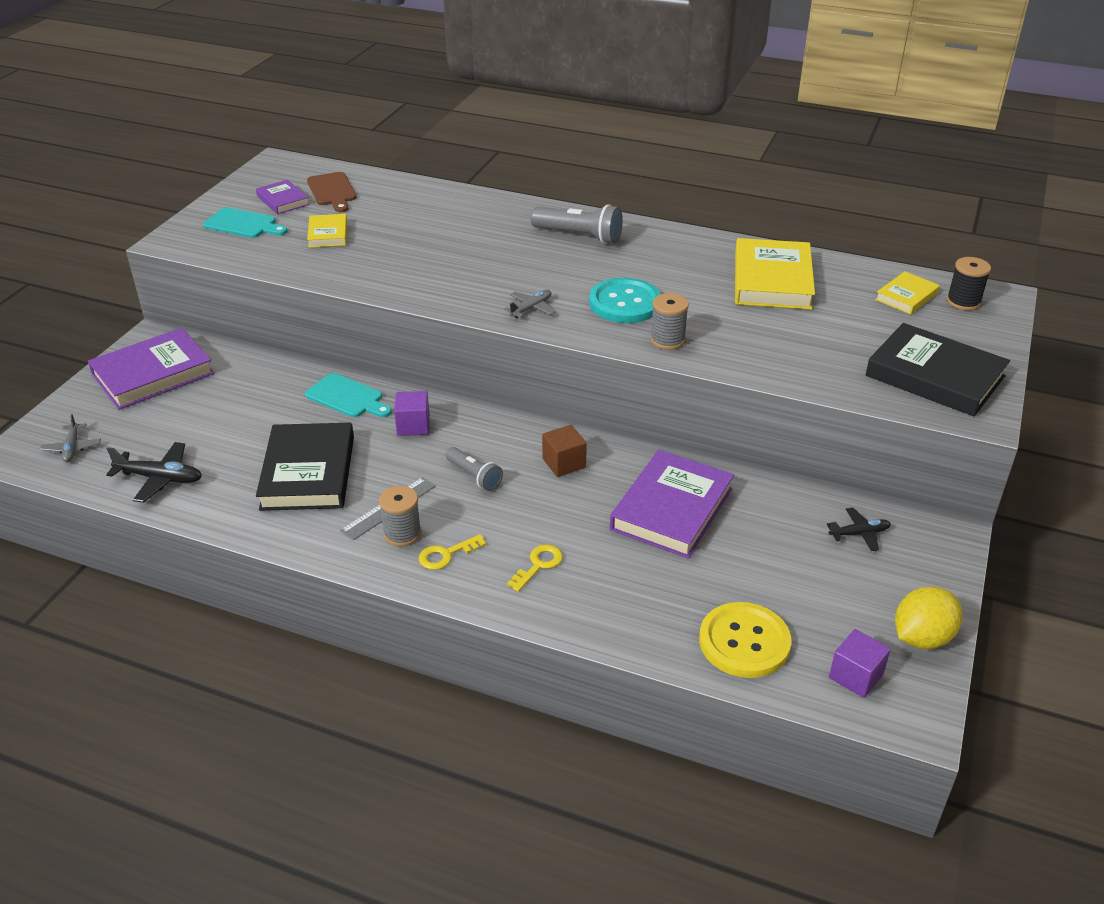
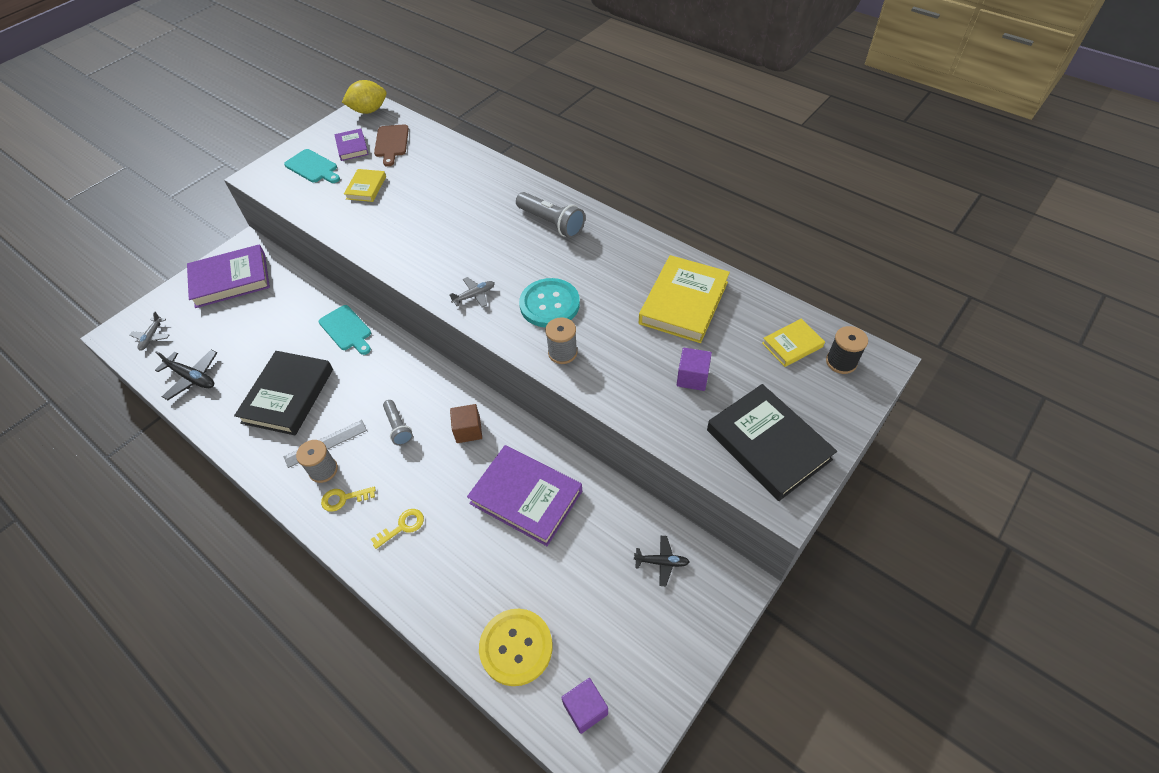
camera: 20 degrees right, 15 degrees up
(413, 425) = (379, 367): purple cube -> purple cube (692, 377)
(671, 509) = (526, 497): purple book -> purple book turned 75 degrees clockwise
(922, 637) = (658, 686): yellow lemon -> yellow lemon (369, 110)

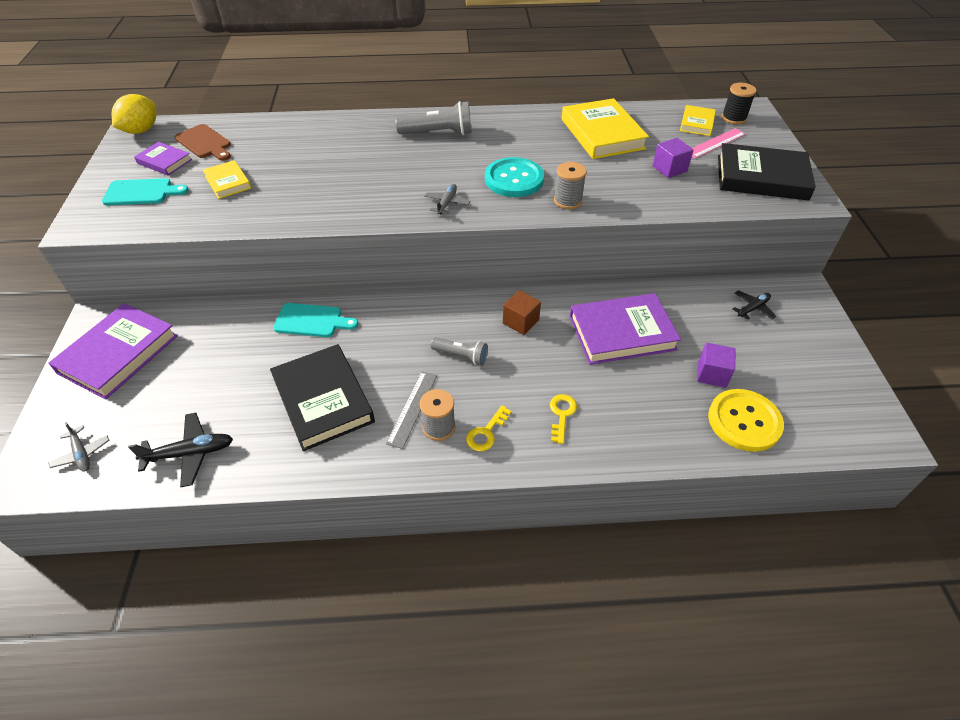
camera: 45 degrees left, 5 degrees down
(585, 709) = (830, 418): purple cube -> purple cube (712, 374)
(778, 378) = (715, 143): none -> pink ruler

